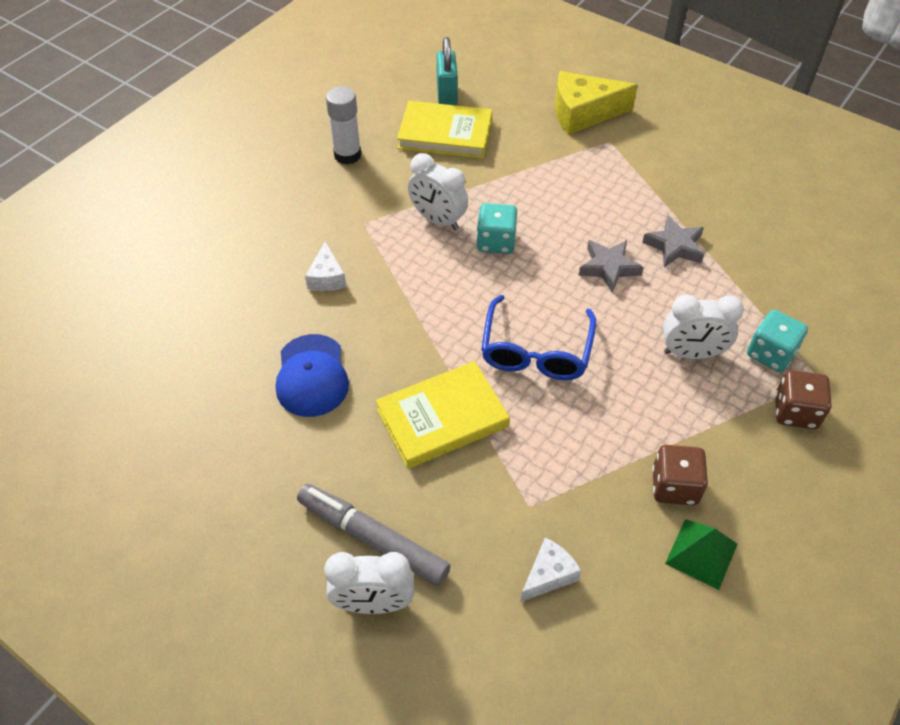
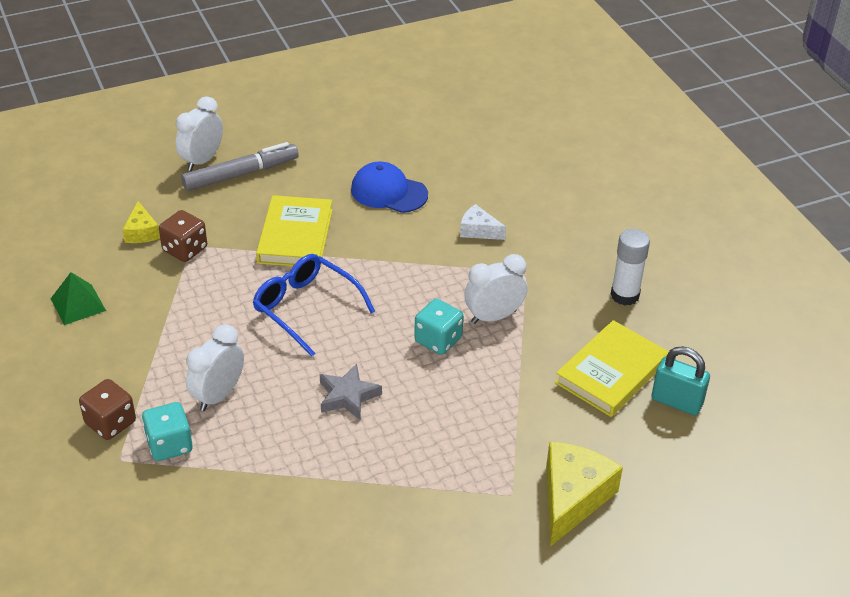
camera: 120 degrees right, 10 degrees down
(548, 575) = (142, 232): white cheese -> yellow cheese
(674, 246) = (333, 456): grey star -> none
(674, 486) = (131, 319): brown dice -> brown dice (185, 249)

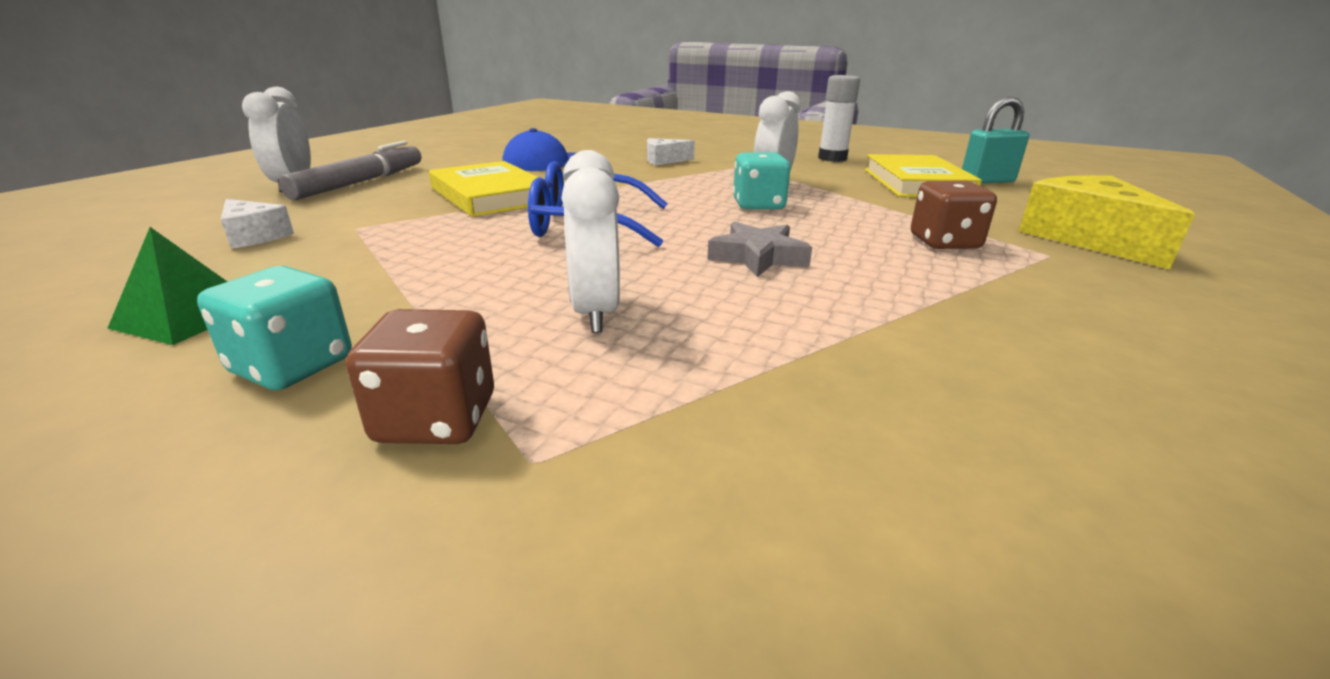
camera: 40 degrees left, 15 degrees down
(142, 232) = (254, 236): yellow cheese -> white cheese
(169, 445) = (606, 393): turquoise dice -> turquoise dice (292, 366)
(185, 249) = (348, 231): brown dice -> brown dice (944, 242)

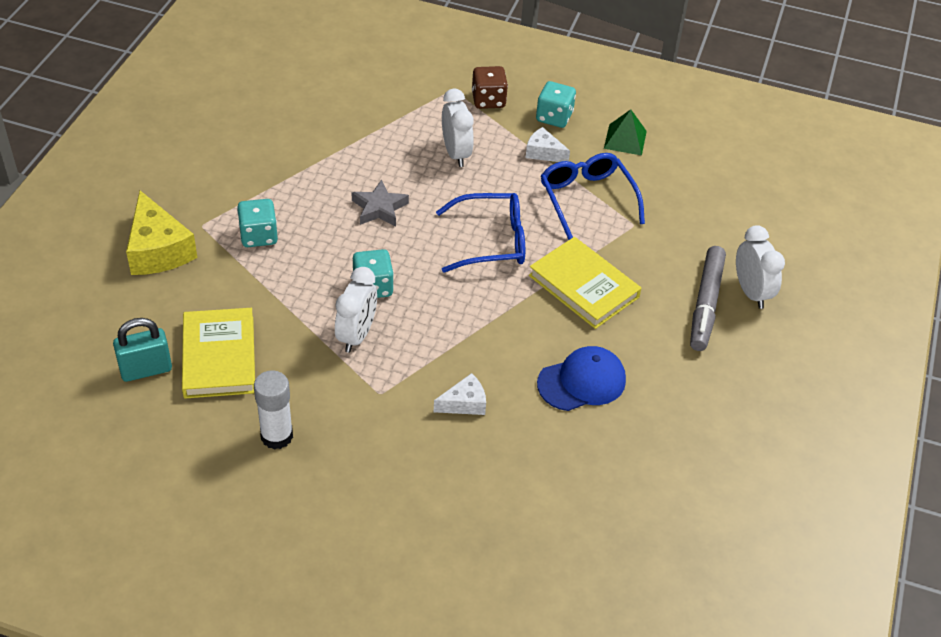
camera: 170 degrees right, 20 degrees up
(254, 236) = (680, 208): white cheese -> white cheese (543, 153)
(394, 250) = (587, 199): none -> blue glasses
(944, 242) = (258, 236): brown dice -> turquoise dice

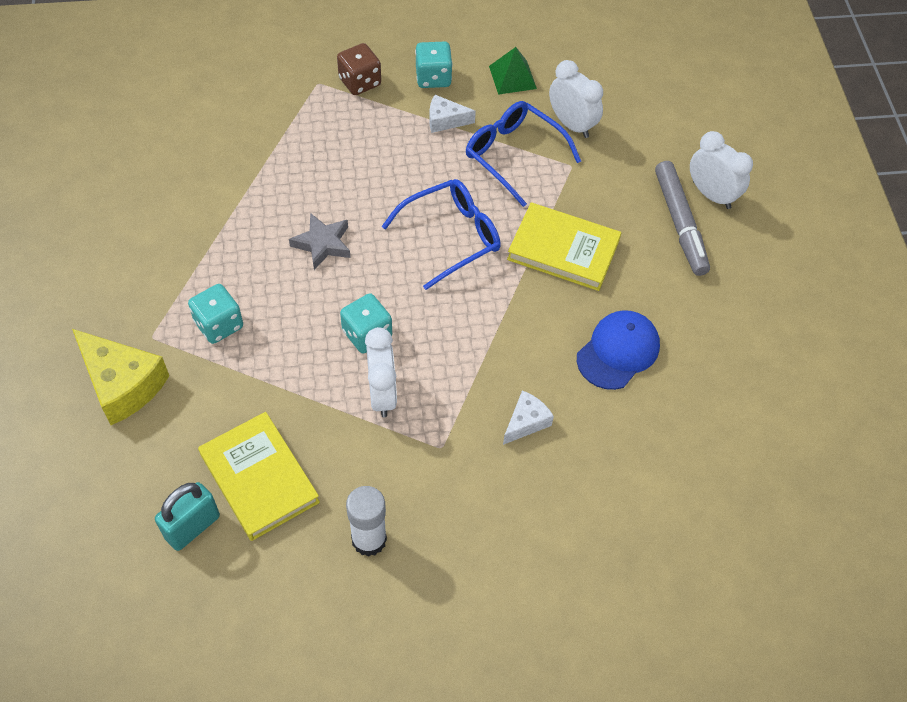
camera: 25 degrees left, 10 degrees up
(456, 153) = (362, 153): white clock -> white clock (571, 124)

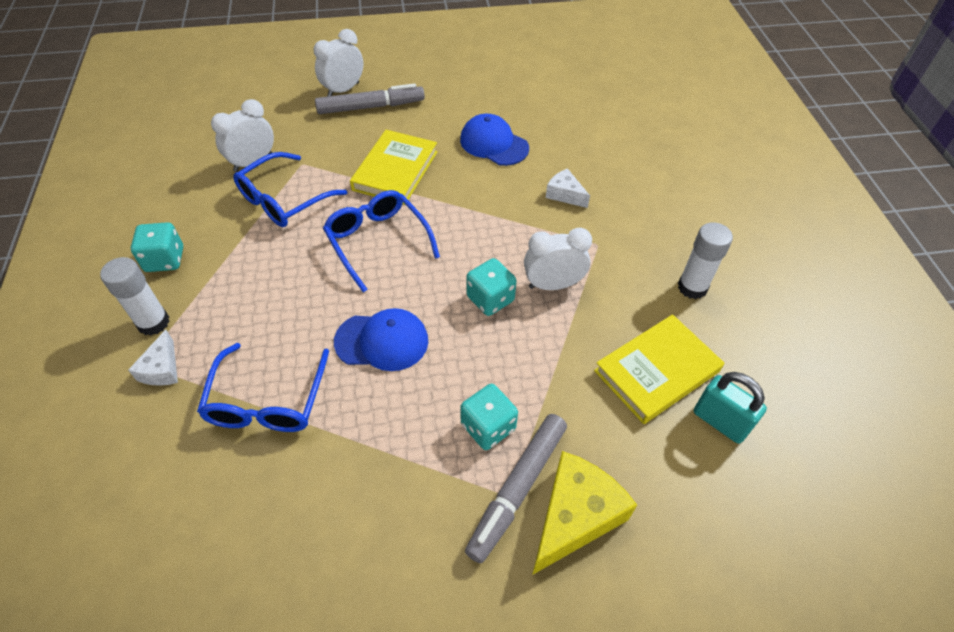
camera: 90 degrees left, 5 degrees down
(155, 343) = (517, 489): none -> grey marker
(269, 166) = (267, 401): none -> blue glasses
(322, 244) = (382, 341): grey star -> blue cap
(360, 82) = (153, 322): brown dice -> white glue stick
(445, 120) = (228, 249): white cheese -> white cheese (162, 369)
(512, 77) = (181, 200): green pyramid -> none

